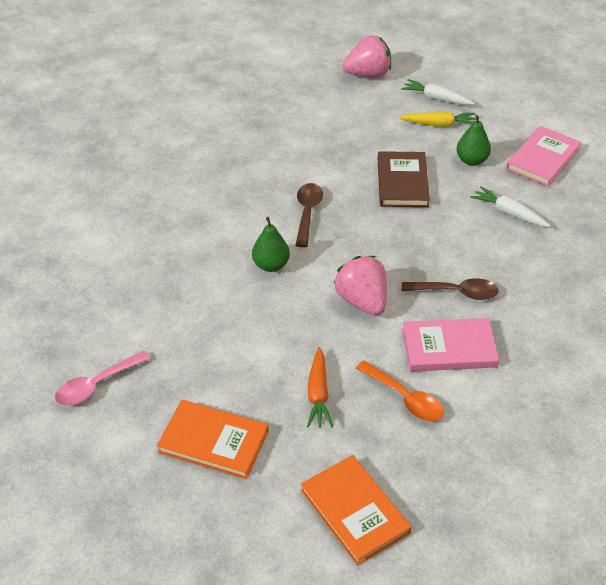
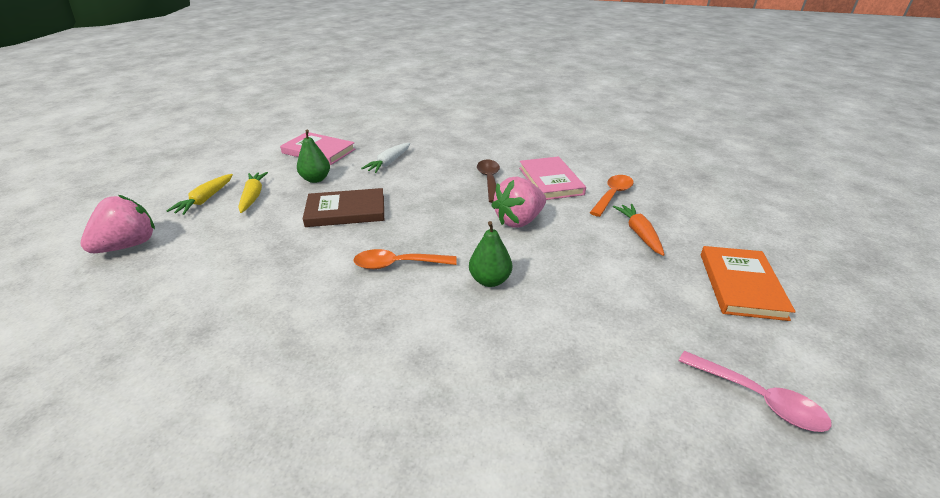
camera: 100 degrees left, 10 degrees down
(307, 213) = (398, 264): brown spoon -> orange spoon
(318, 394) = (639, 233): orange carrot -> orange carrot turned 90 degrees counterclockwise
(354, 511) = (730, 208): orange book -> none
(368, 74) = (128, 245): pink strawberry -> pink strawberry turned 60 degrees clockwise
(436, 98) = (205, 200): white carrot -> yellow carrot

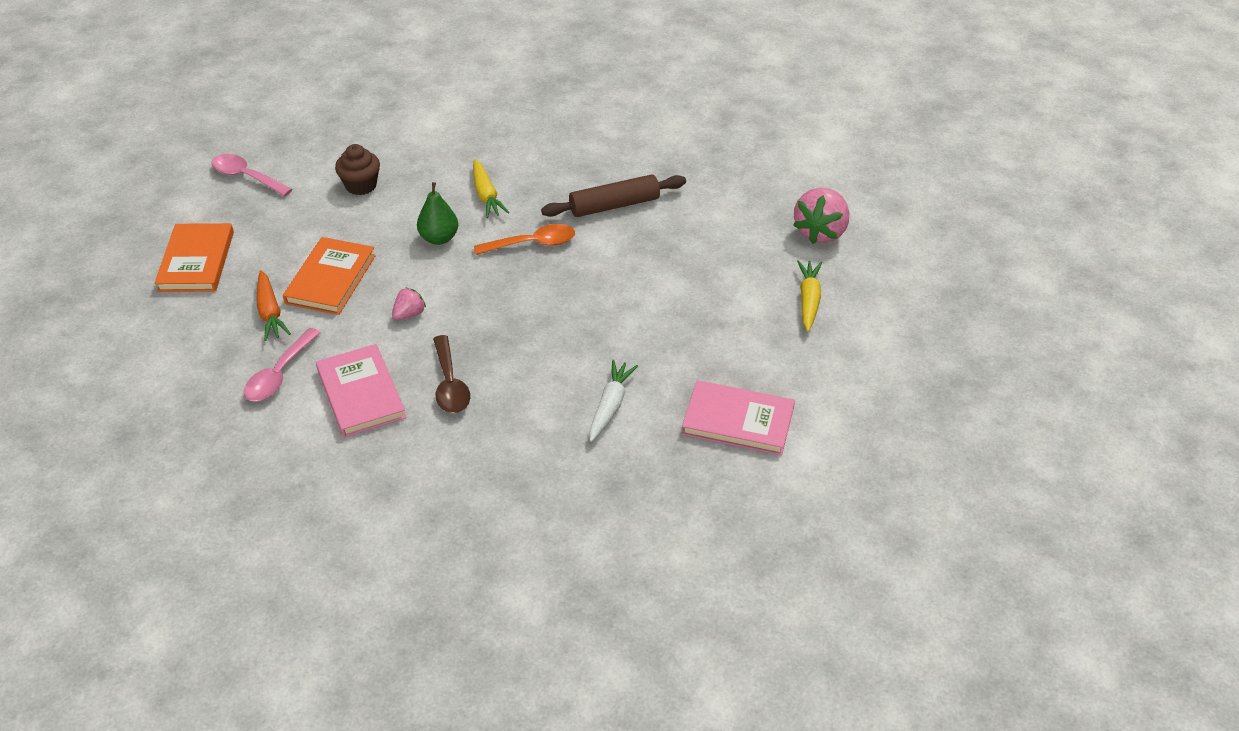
camera: 170 degrees right, 10 degrees up
(253, 196) = (754, 313): yellow carrot -> yellow carrot (486, 195)
(294, 295) = (614, 205): none -> brown rolling pin
(316, 179) = (697, 355): green pear -> none
(346, 211) = (622, 304): brown book -> none
(518, 221) = (409, 314): pink strawberry -> pink strawberry, size x0.51
(587, 360) = (361, 185): none -> brown cupcake
(594, 254) = (330, 279): none -> orange book
(612, 195) = (279, 374): orange spoon -> pink spoon

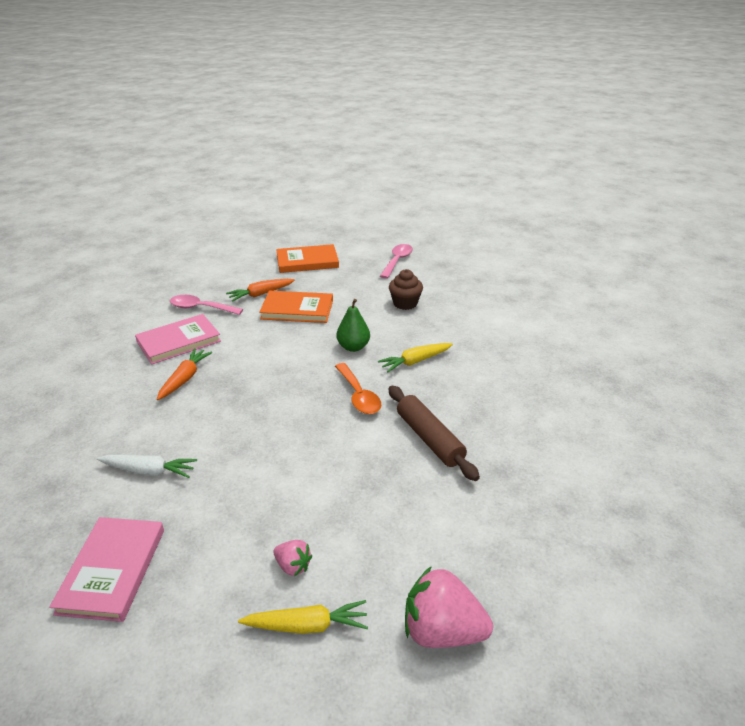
camera: 80 degrees right, 10 degrees down
(409, 314) = (262, 348): pink strawberry -> pink strawberry (293, 566)
(450, 384) = (185, 378): brown spoon -> orange carrot

